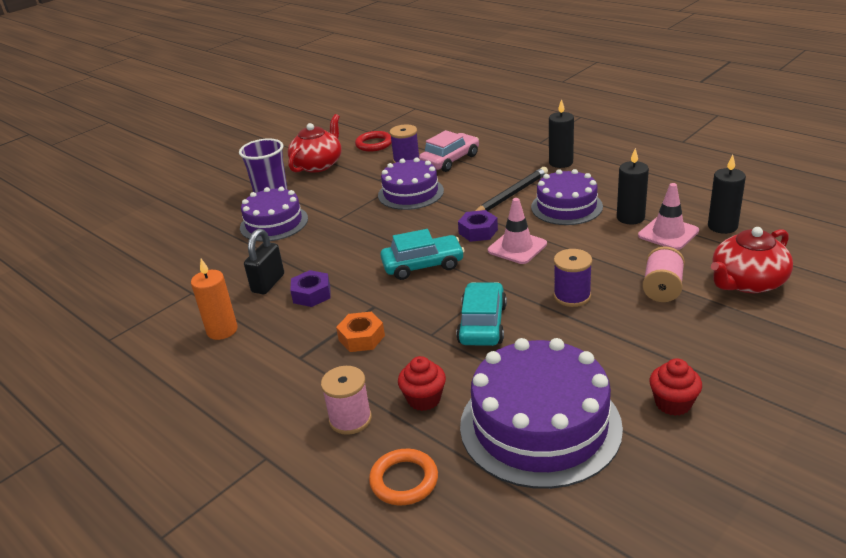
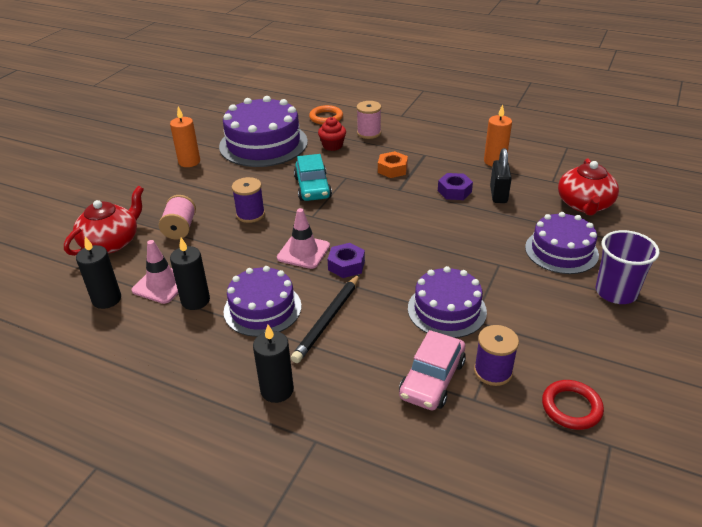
camera: 160 degrees right, 5 degrees up
(318, 165) = (609, 348): red teapot -> red teapot (584, 204)
(423, 265) = (380, 225): turquoise car -> none
(673, 403) = (189, 162): red cupcake -> orange candle

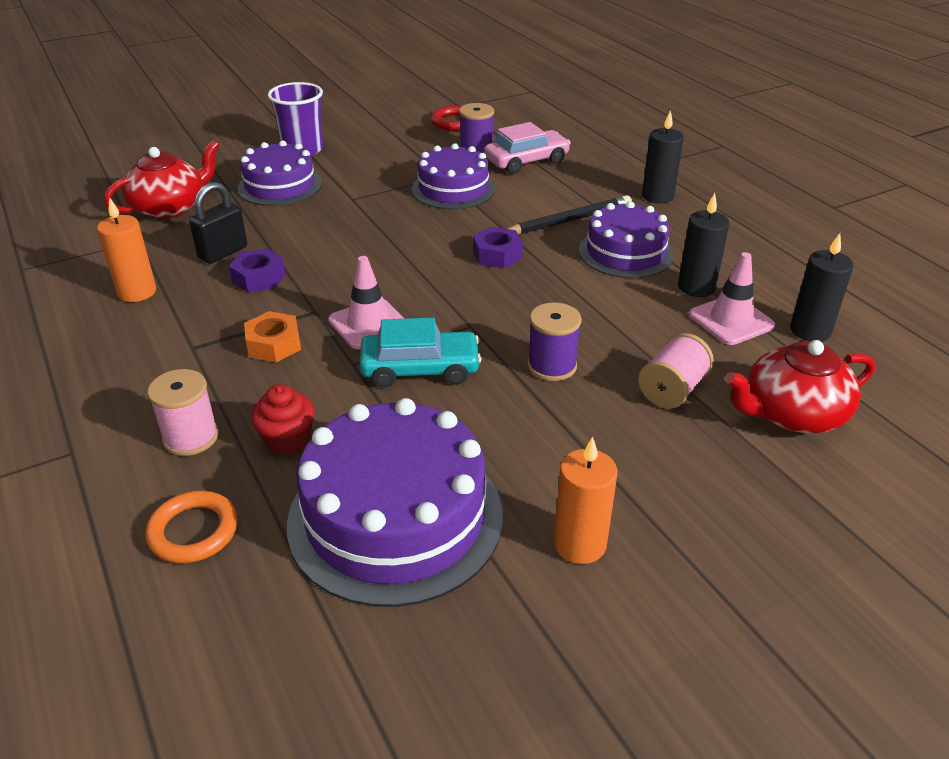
camera: 145 degrees left, 0 degrees up
(303, 252) = (529, 287): pink traffic cone -> pink traffic cone (369, 324)
(312, 187) = (420, 369): turquoise car -> turquoise car turned 60 degrees clockwise

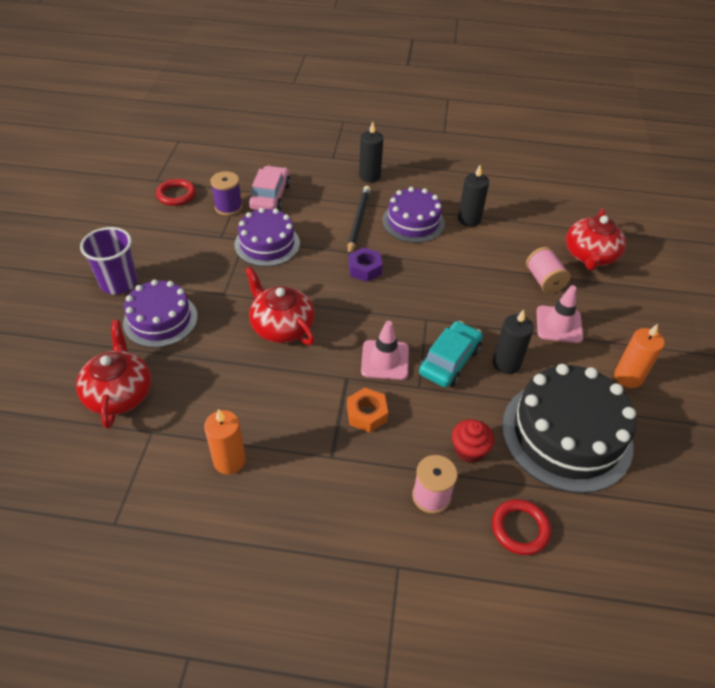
camera: 55 degrees left, 10 degrees up
(193, 531) = (520, 529): orange ring -> red ring
(223, 252) = (224, 391): black padlock -> none
(258, 278) = (279, 387): purple nut -> none
(345, 245) = (281, 326): none -> red teapot
(395, 517) = (566, 434): purple cake -> black cake
(552, 366) = (490, 309): purple spool -> none
(731, 320) = (507, 227): pink traffic cone -> pink traffic cone (559, 324)
(810, 330) = (536, 209): black candle -> black candle (506, 363)

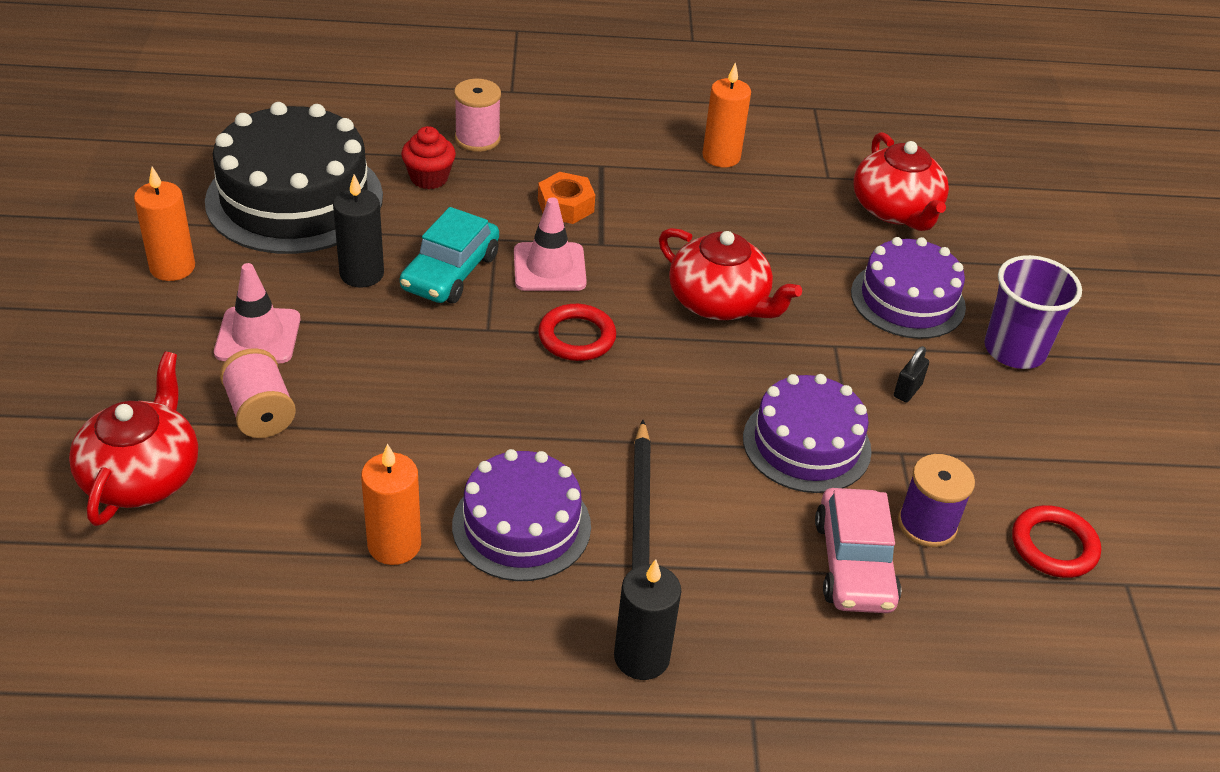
camera: 170 degrees right, 5 degrees down
(198, 265) = (907, 390): none -> black padlock
(365, 269) = (606, 408): purple nut -> none
(469, 219) = (394, 545): black candle -> orange candle
(520, 529) = (377, 119): red ring -> red ring (577, 337)

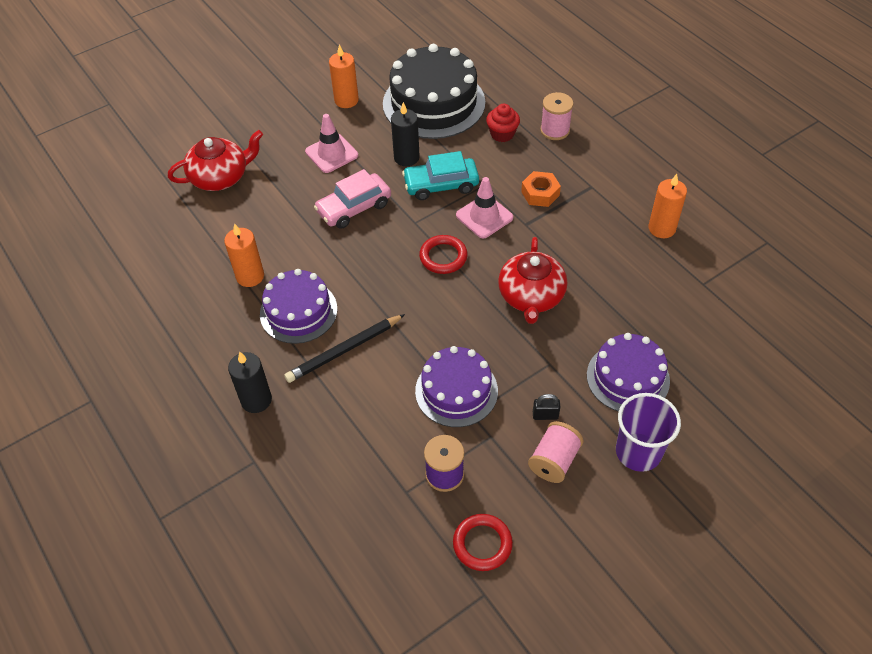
camera: 60 degrees right, 10 degrees up
(260, 413) = (286, 186): pink spool -> pink spool (554, 461)
(854, 563) = (386, 455): pink car -> pink car (354, 208)
(895, 210) = (709, 331): red teapot -> none

